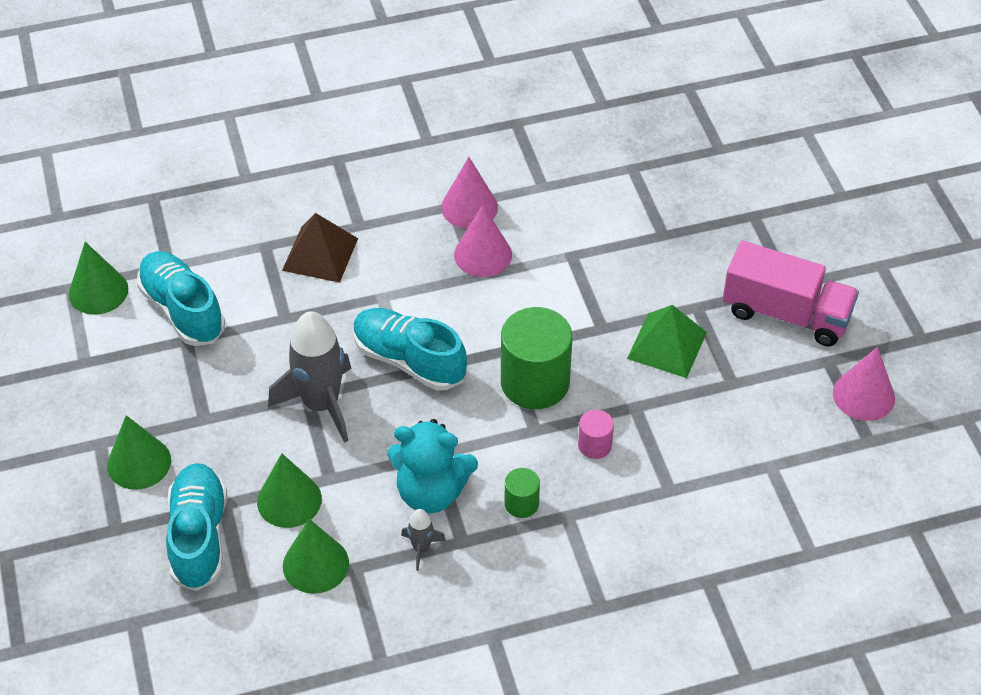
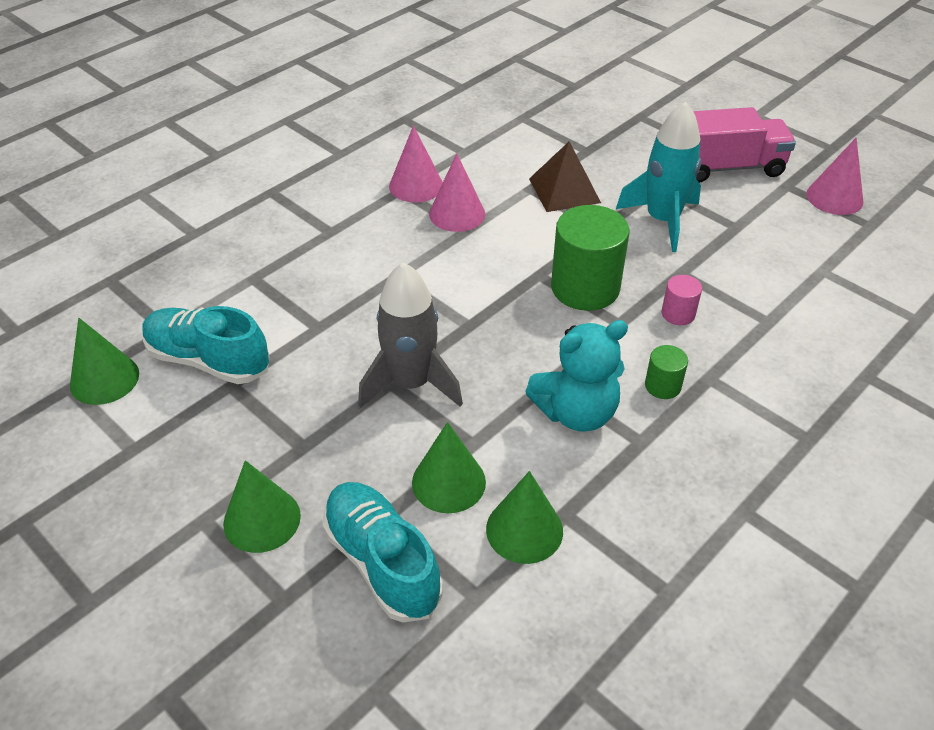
camera: 30 degrees left, 5 degrees down
(320, 254) = (311, 265): brown pyramid -> brown pyramid (564, 190)
(409, 360) = (462, 315): turquoise shoe -> none
(421, 548) = (611, 465): grey rocket -> none
(667, 345) = (662, 220): green pyramid -> turquoise rocket

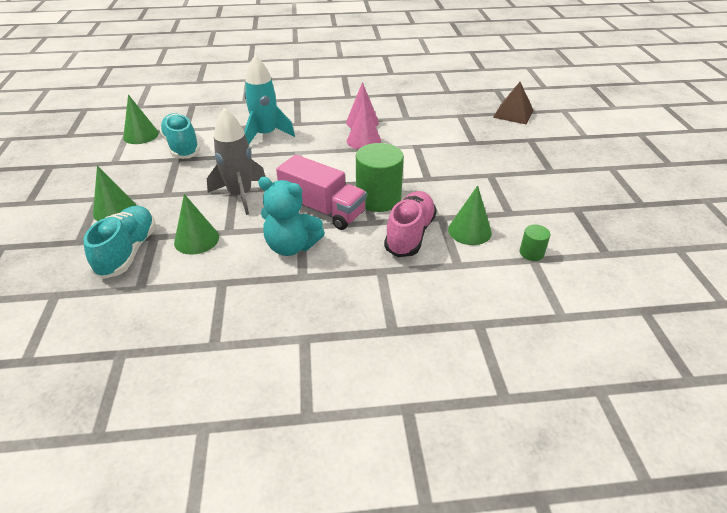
camera: 40 degrees right, 5 degrees down
(524, 530) = (196, 277): green cone -> green cone (469, 231)
(564, 190) = (433, 154): brown pyramid -> brown pyramid (513, 113)
(662, 220) = (468, 190): turquoise rocket -> turquoise rocket (266, 135)
(662, 386) = (351, 260): green cylinder -> green cylinder (531, 253)
(678, 314) = (410, 234): pink cylinder -> pink shoe
(726, 167) = (548, 183): pink truck -> pink truck (322, 209)
(834, 197) = (601, 229): pink cone -> none

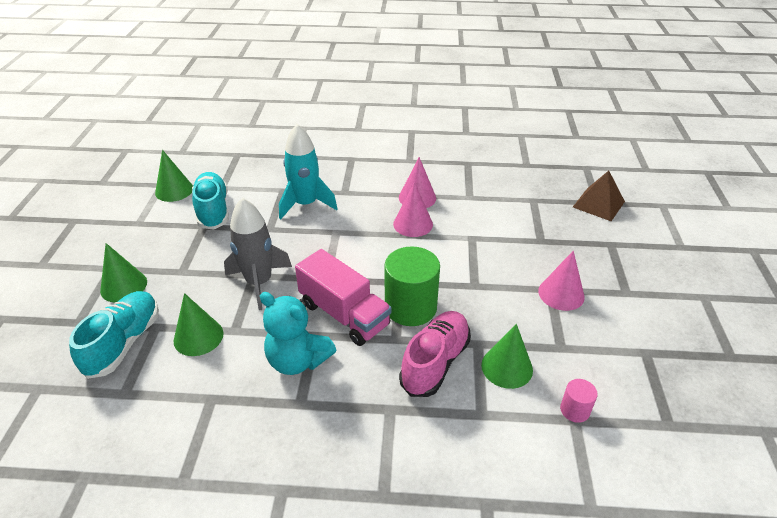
camera: 10 degrees right, 0 degrees up
(499, 177) = (561, 294): none -> pink cone
(531, 253) = (574, 410): green cylinder -> pink cylinder

